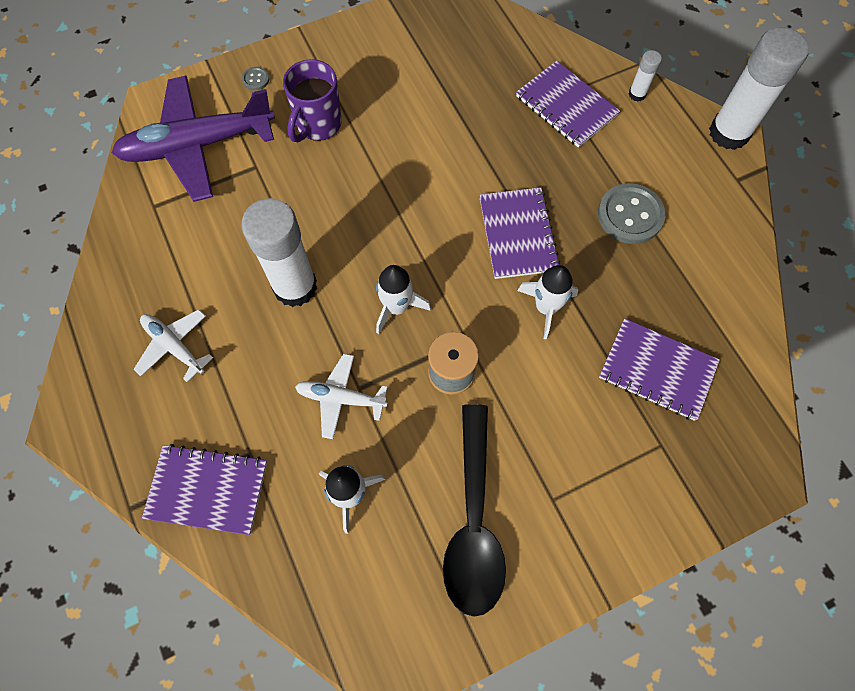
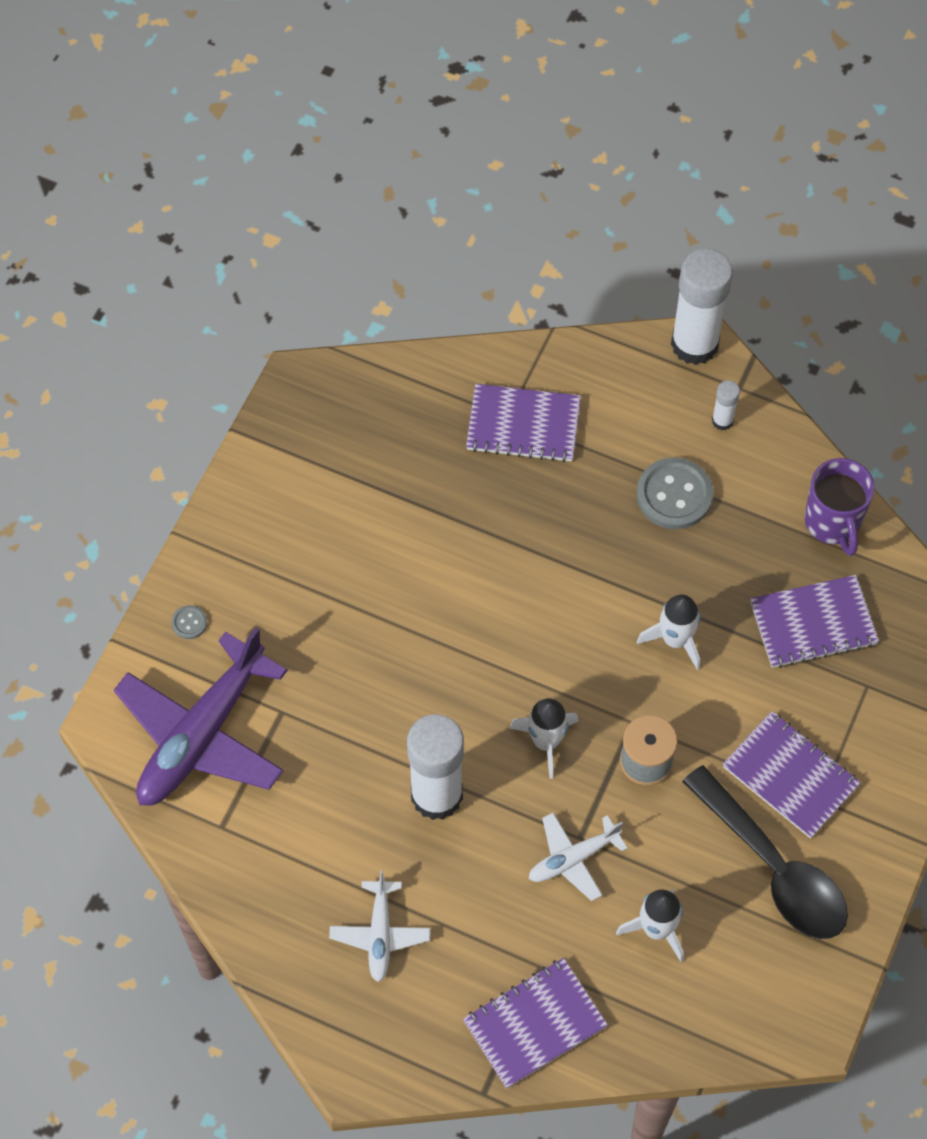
camera: 40 degrees left, 5 degrees down
(174, 346) = (380, 934): white plane -> white plane turned 90 degrees counterclockwise
(318, 125) = (301, 623): purple mug -> purple mug (833, 523)
(518, 234) = (591, 590): purple notebook -> purple notebook (790, 776)
(637, 94) = (579, 363): white glue stick -> white glue stick (722, 421)

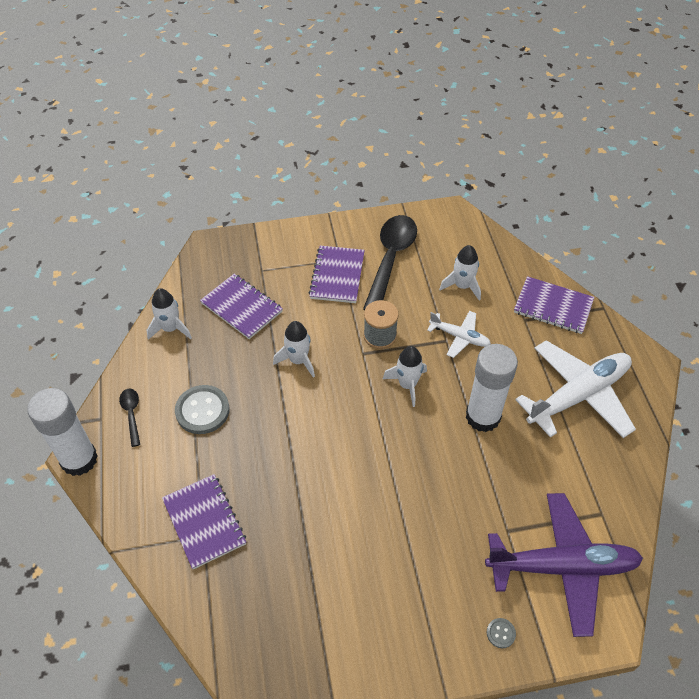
camera: 125 degrees left, 10 degrees down
(380, 934) = (578, 395): white plane -> white plane, size x1.97
(722, 421) = (131, 414): white glue stick -> black spoon
(833, 523) = (171, 328): purple mug -> white rocket

